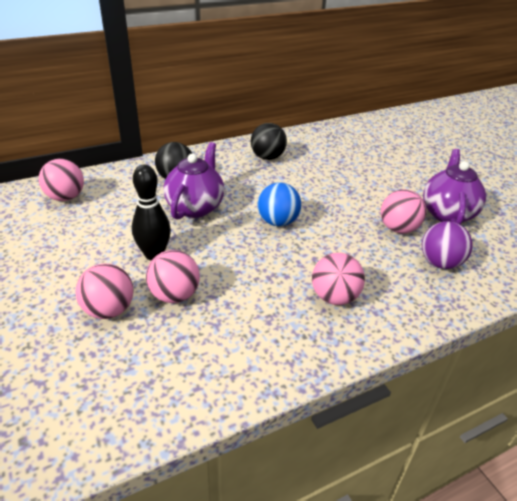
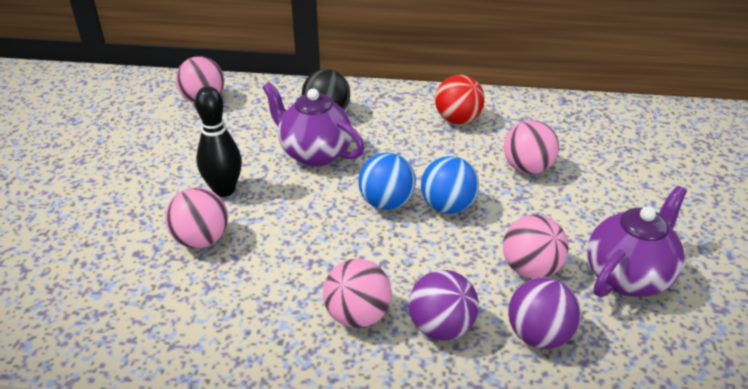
camera: 35 degrees right, 0 degrees up
(109, 310) = (133, 229): pink ball -> pink ball (527, 168)
(195, 207) = (315, 153): purple teapot -> purple teapot turned 105 degrees counterclockwise
(267, 157) = (457, 120): black ball -> red ball
(317, 211) = (447, 207): none -> blue ball
(388, 282) = (441, 327): none -> purple ball

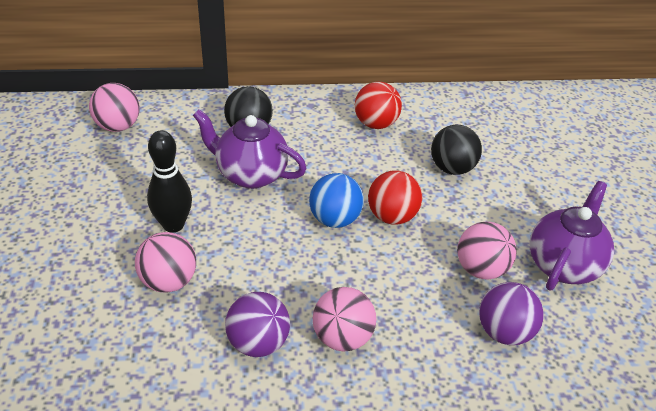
camera: 15 degrees left, 5 degrees up
(441, 327) = (419, 337): purple ball -> purple ball (258, 342)
(447, 207) = (392, 216): blue ball -> red ball
(527, 168) = (452, 168): pink ball -> black ball

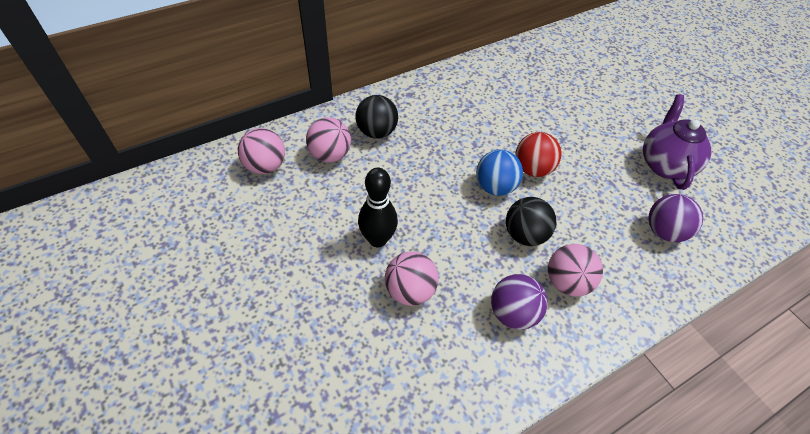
camera: 25 degrees left, 10 degrees up
(250, 174) = (406, 171): purple teapot -> none
(375, 124) = (468, 95): red ball -> none
(452, 168) = (545, 114): black ball -> black ball (525, 235)
(481, 269) = (618, 188): pink ball -> pink ball (330, 155)

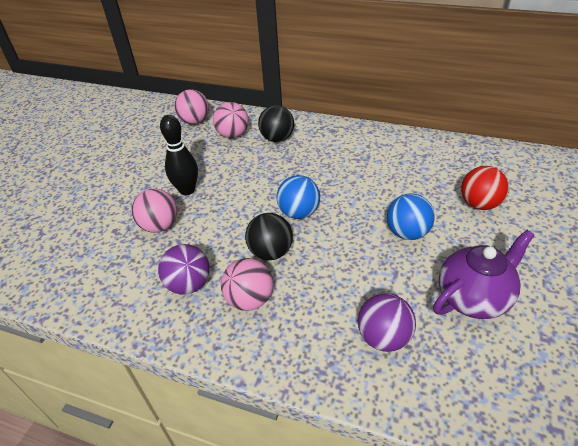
camera: 55 degrees right, 10 degrees down
(532, 169) = (344, 221): red ball -> red ball (479, 204)
(578, 147) = (407, 233): none -> blue ball

